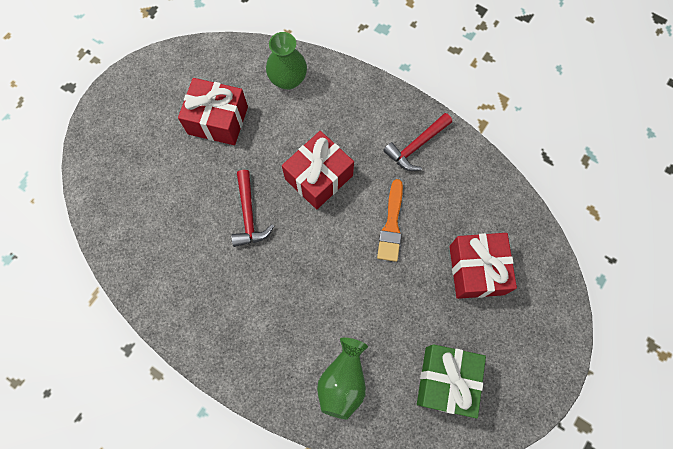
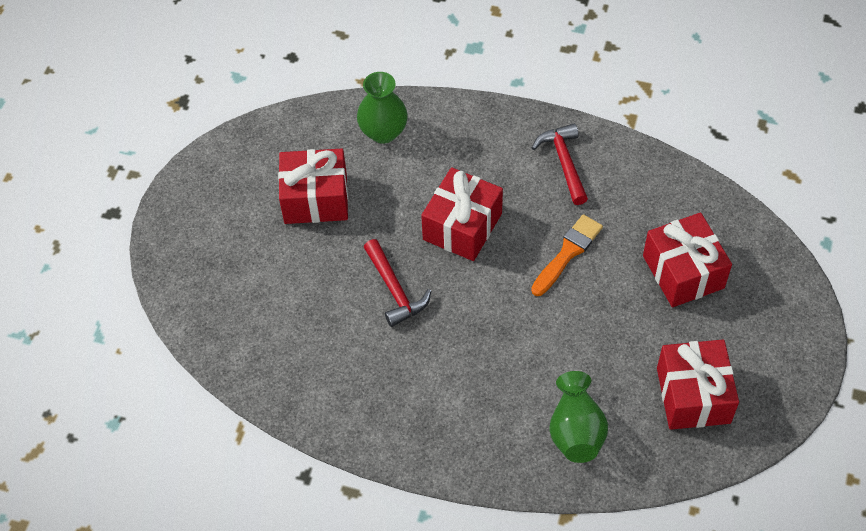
camera: 15 degrees left, 15 degrees down
(391, 225) = (567, 253): orange brush -> orange brush turned 135 degrees counterclockwise
(416, 146) = (564, 162): red hammer -> red hammer turned 135 degrees clockwise
(446, 381) = (693, 395): green gift -> red gift

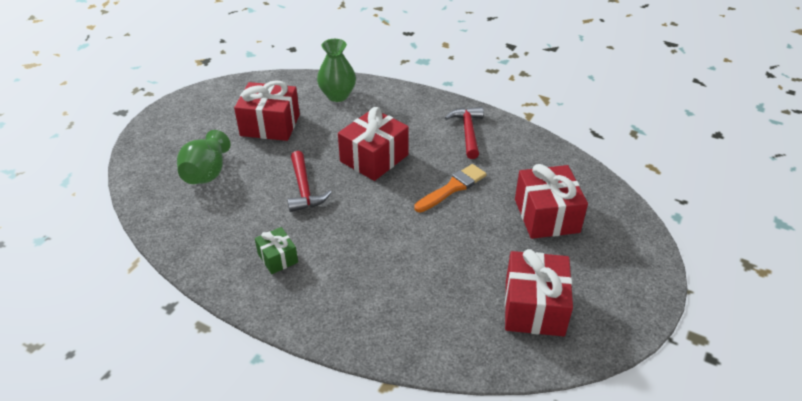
camera: 10 degrees right, 15 degrees down
(400, 391) = (277, 258): none -> green gift
(576, 431) = (419, 315): green vase -> green vase (207, 173)

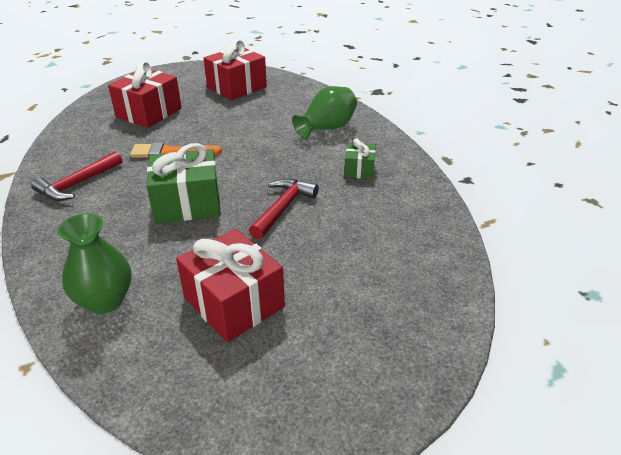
camera: 140 degrees left, 5 degrees down
(207, 173) = (363, 275): green vase -> green vase (327, 128)
(374, 158) = (188, 203): red gift -> green gift

